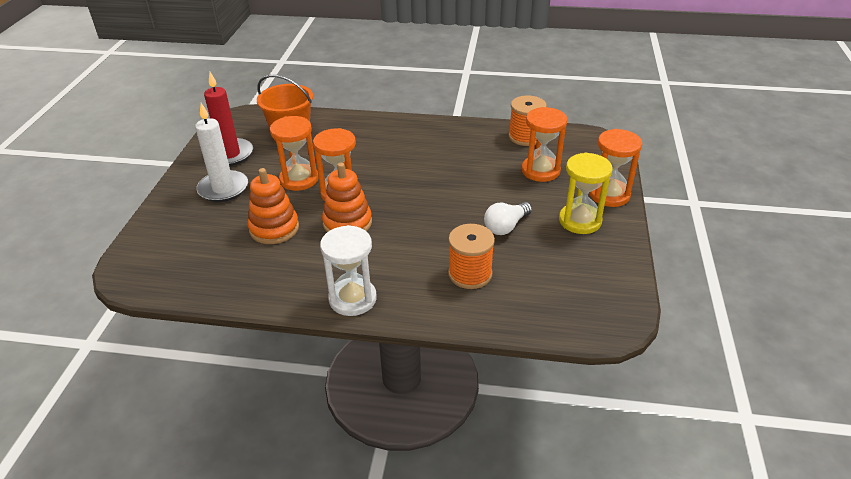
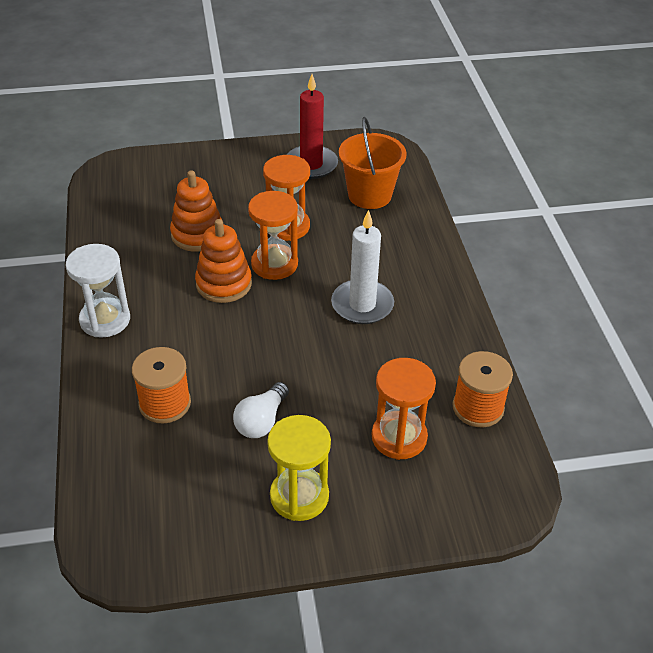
camera: 70 degrees right, 5 degrees up
(223, 189) = (250, 180): white candle -> white candle (362, 305)
(506, 226) = (261, 421): white light bulb -> white light bulb turned 90 degrees counterclockwise
(609, 195) = (373, 524): orange hourglass -> none

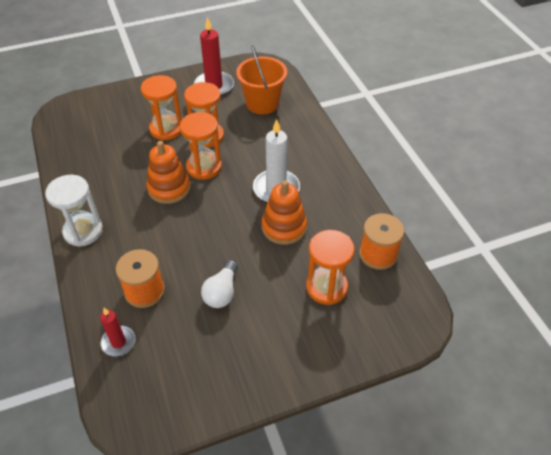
camera: 10 degrees left, 5 degrees up
(119, 459) = (118, 342): none -> red candle
(197, 234) = (140, 152): orange stacking toy -> orange stacking toy (284, 227)
(237, 210) = (166, 129): none -> orange hourglass
(299, 496) = (263, 347): yellow hourglass -> none

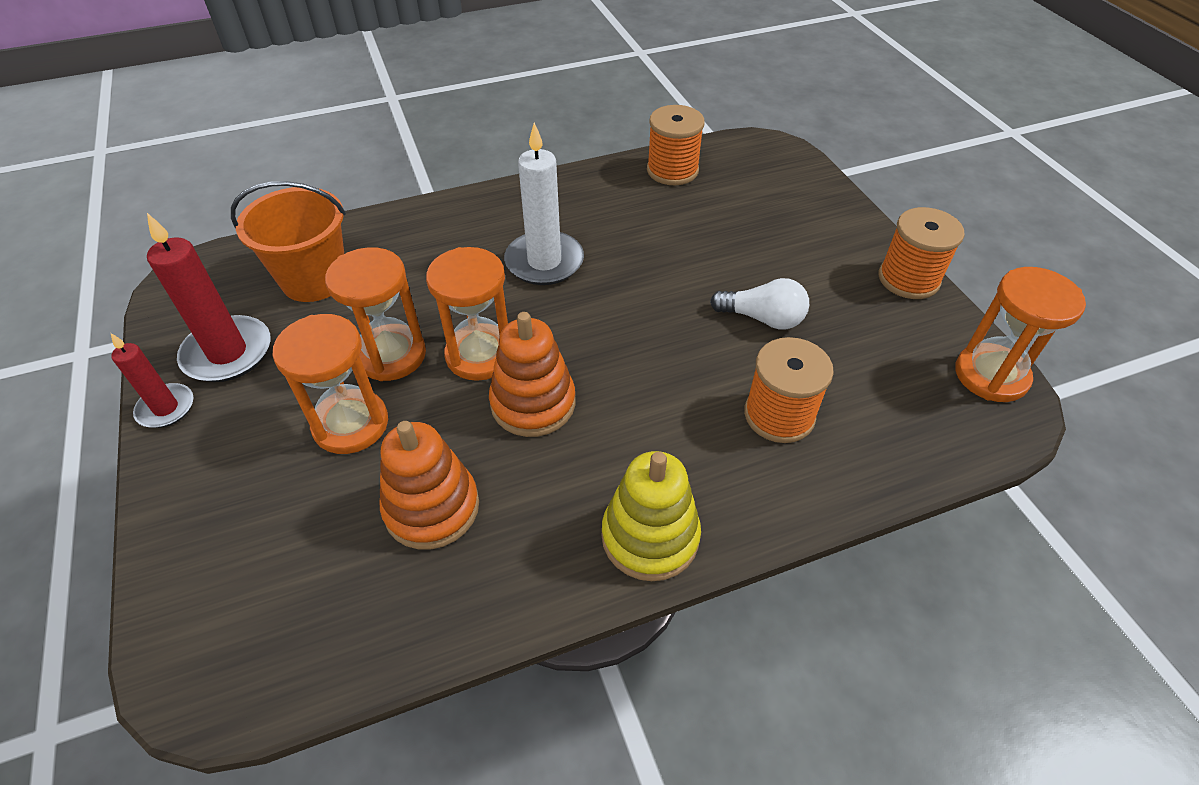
camera: 90 degrees left, 0 degrees up
(83, 231) = (650, 537): white hourglass -> yellow stacking toy
(118, 342) = (887, 438): red candle -> red candle (166, 408)
(257, 389) = (908, 279): none -> orange spool
(284, 227) = (628, 254): orange stacking toy -> orange stacking toy (432, 508)
(326, 287) = (734, 215): orange hourglass -> orange hourglass (991, 375)

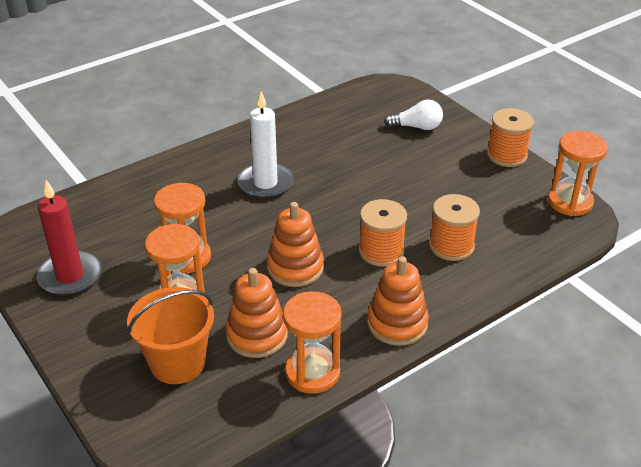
camera: 15 degrees left, 10 degrees down
(166, 408) = (46, 316): red candle -> none
(314, 280) = (107, 221): orange bucket -> orange bucket (177, 363)
(480, 355) = (247, 246): orange hourglass -> orange hourglass (312, 372)
(650, 537) = (397, 323): yellow stacking toy -> orange stacking toy
(672, 170) = (330, 111): orange spool -> orange spool (381, 251)
(762, 318) = (423, 194): white light bulb -> white light bulb (417, 127)

